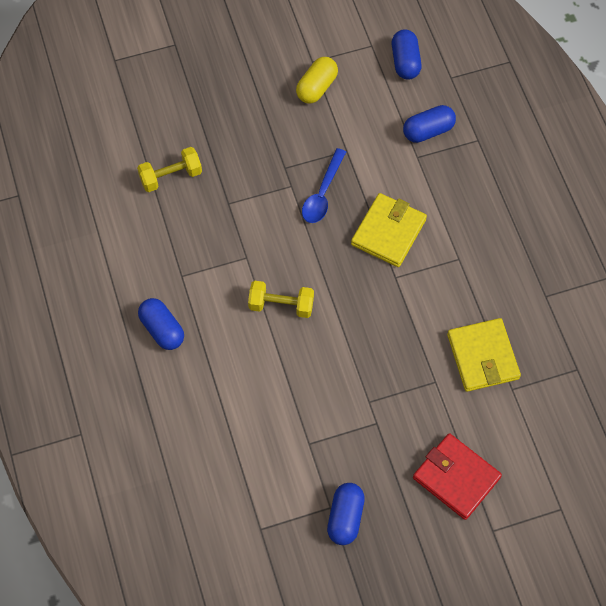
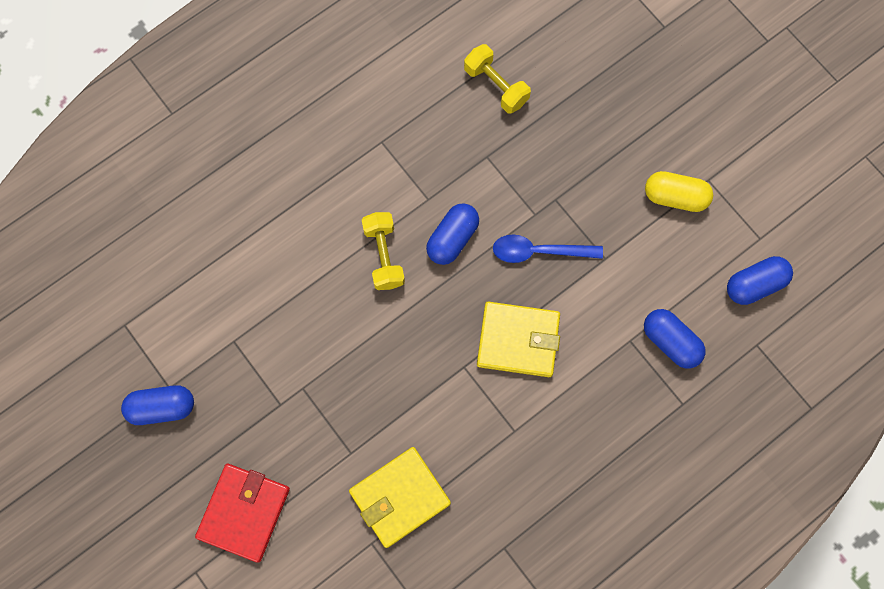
camera: 70 degrees right, 10 degrees up
(162, 329) = (312, 146): blue capsule -> blue capsule (452, 238)

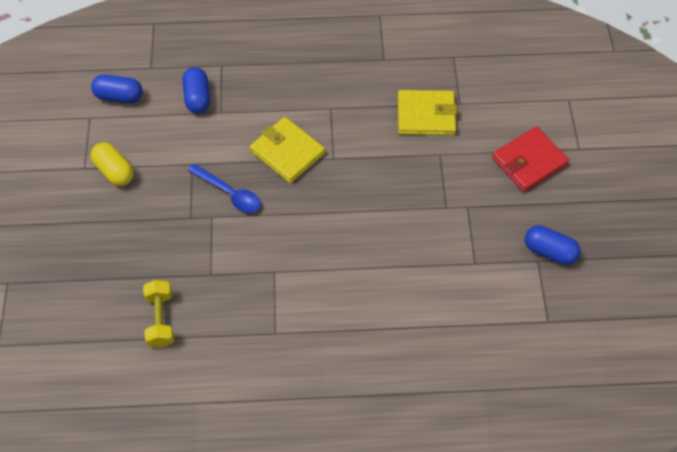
camera: 145 degrees left, 15 degrees down
(384, 256) = (333, 254): yellow dumbbell -> none
(452, 238) = (278, 236): blue capsule -> none

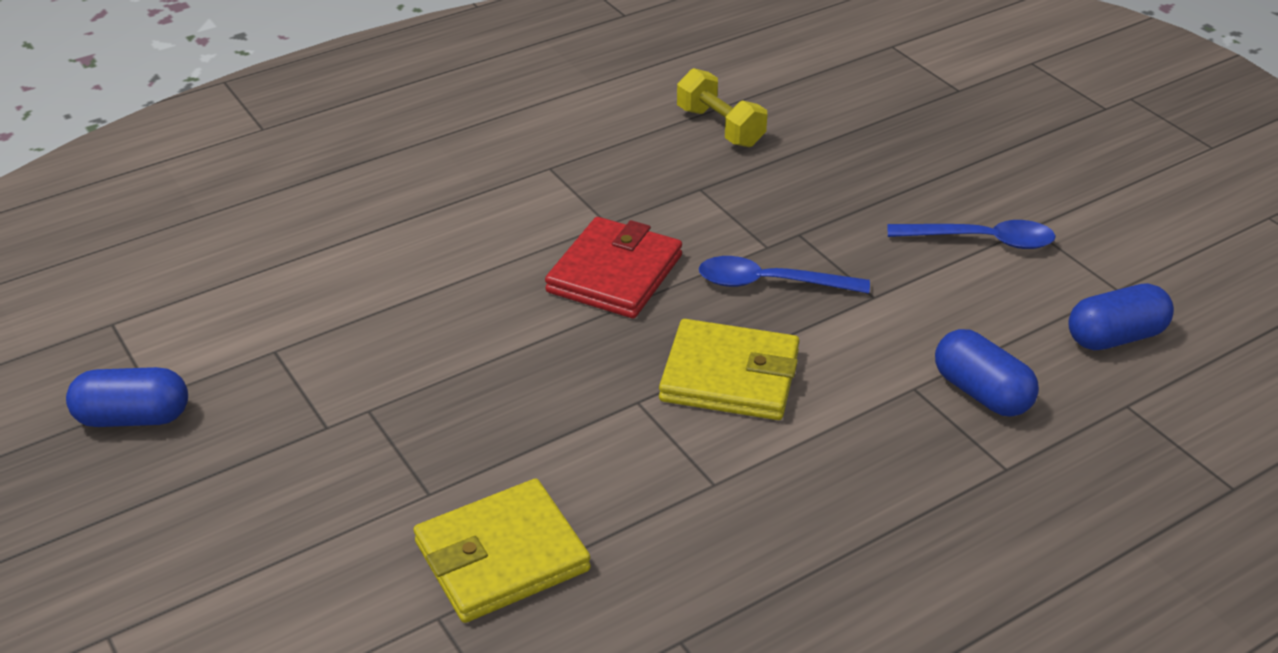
camera: 150 degrees right, 20 degrees down
(114, 171) = (981, 240): yellow capsule -> blue spoon
(529, 161) = (223, 558): red wallet -> red wallet (614, 273)

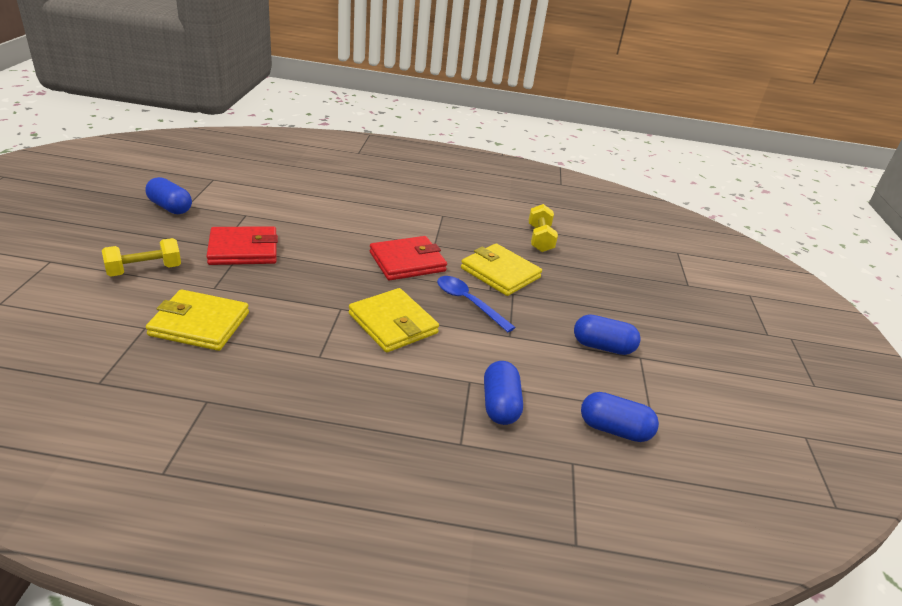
camera: 35 degrees right, 5 degrees down
(284, 541) = (144, 270): none -> yellow dumbbell
(370, 408) = (243, 249): none -> red wallet
(745, 213) = (500, 273): none -> yellow wallet
(981, 240) = (602, 347): blue spoon -> blue capsule

